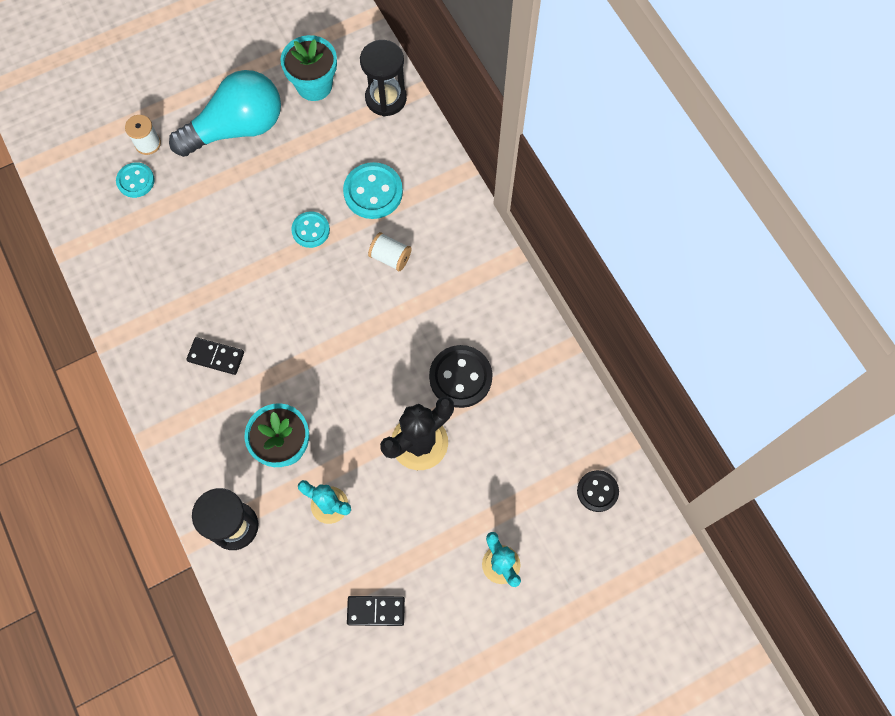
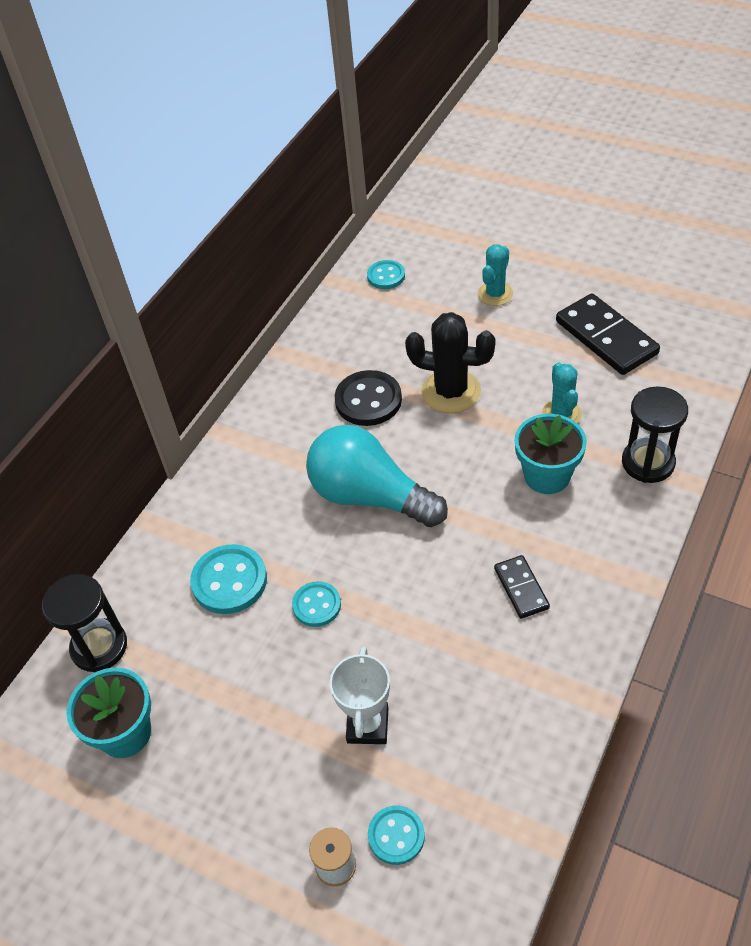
camera: 120 degrees left, 20 degrees down
(207, 207) = (367, 725): none -> white trophy
(237, 128) = (241, 775): turquoise light bulb -> turquoise light bulb (370, 496)
(376, 611) = (606, 337): black domino -> black domino, size x1.84
(390, 257) = (293, 520): white spool -> none
(597, 491) = (386, 276): black button -> turquoise button

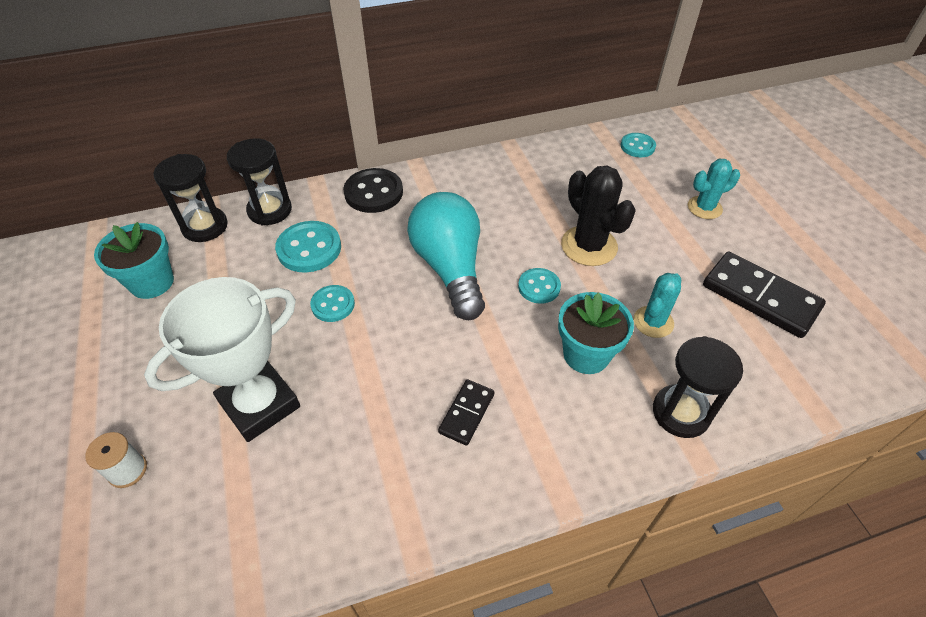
camera: 40 degrees right, 0 degrees up
(141, 581) = (270, 210): none -> black hourglass
(367, 725) = (259, 404): white trophy -> white trophy, size x1.64
(368, 400) = (526, 211): black button -> black button (373, 192)
(396, 836) = (178, 491): turquoise button -> turquoise button (539, 287)
(606, 337) = (760, 297): black domino -> black domino turned 60 degrees counterclockwise

